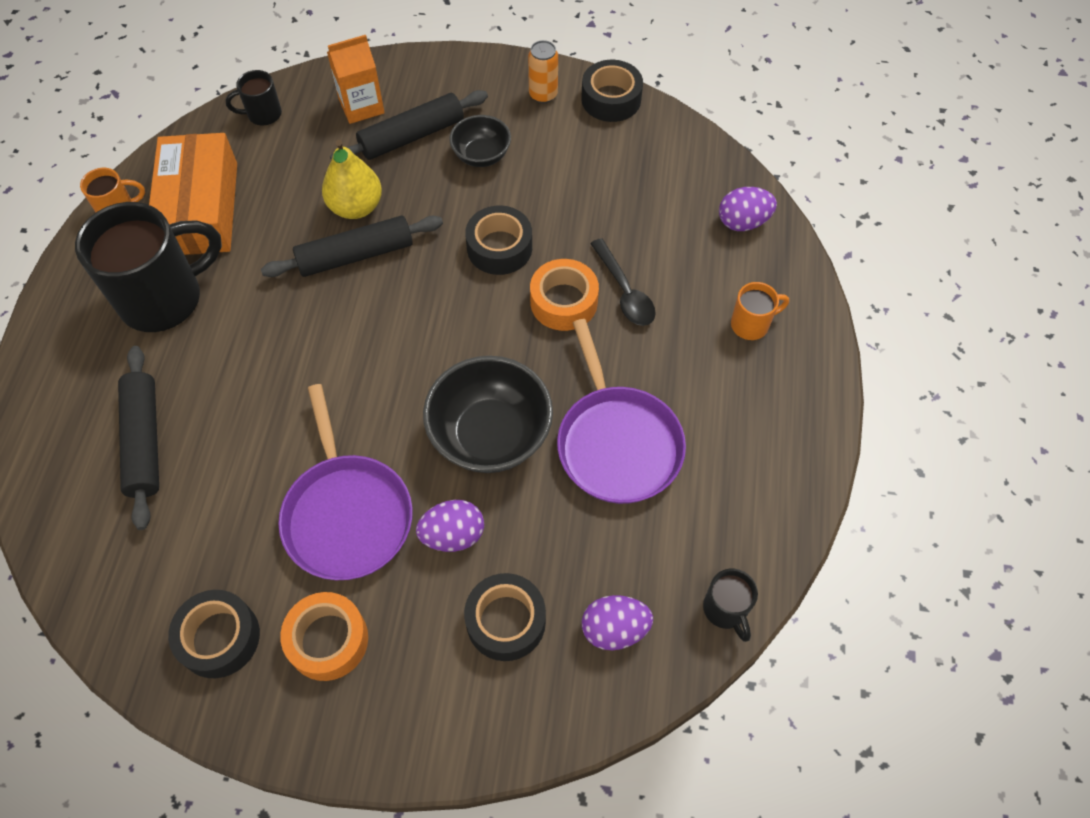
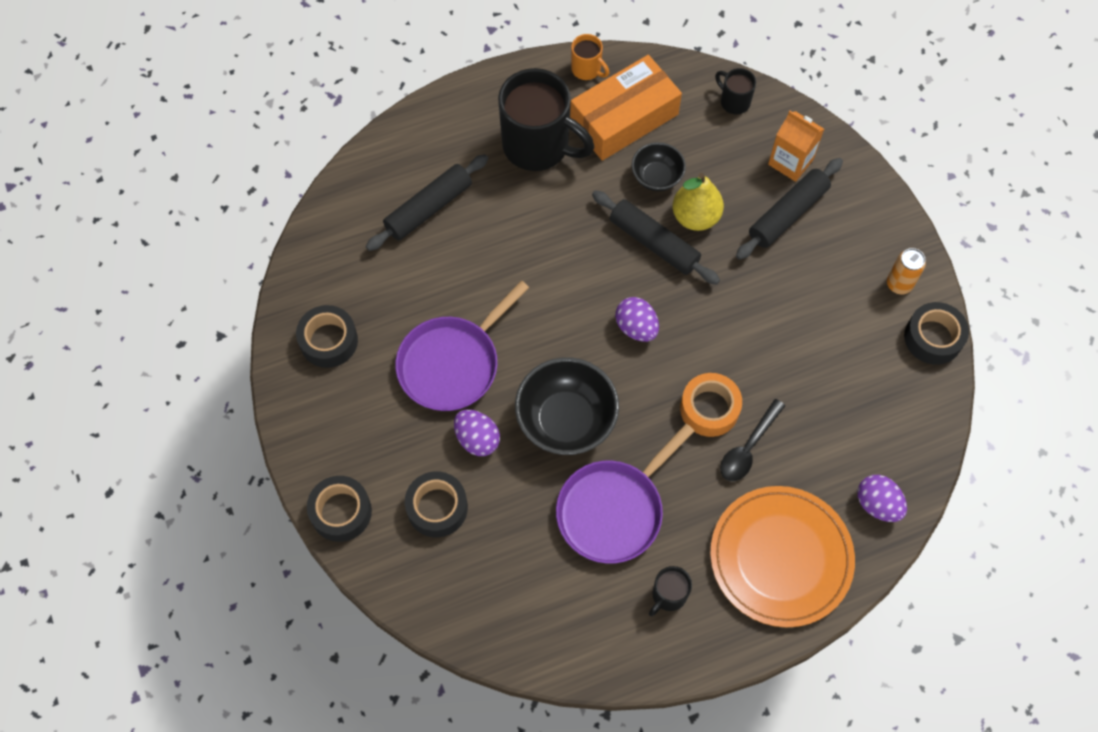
camera: 60 degrees right, 5 degrees up
(328, 640) = (363, 405): orange tape -> none
(412, 136) = (787, 214): black rolling pin -> black rolling pin turned 75 degrees counterclockwise
(481, 155) = (804, 274): black bowl -> black bowl (657, 177)
(499, 248) = (727, 336): black tape -> black tape (341, 512)
(614, 629) = (471, 581): purple egg -> purple egg (636, 327)
(725, 610) = (528, 650): black mug -> black mug (668, 596)
(751, 324) = (780, 557): orange mug -> orange plate

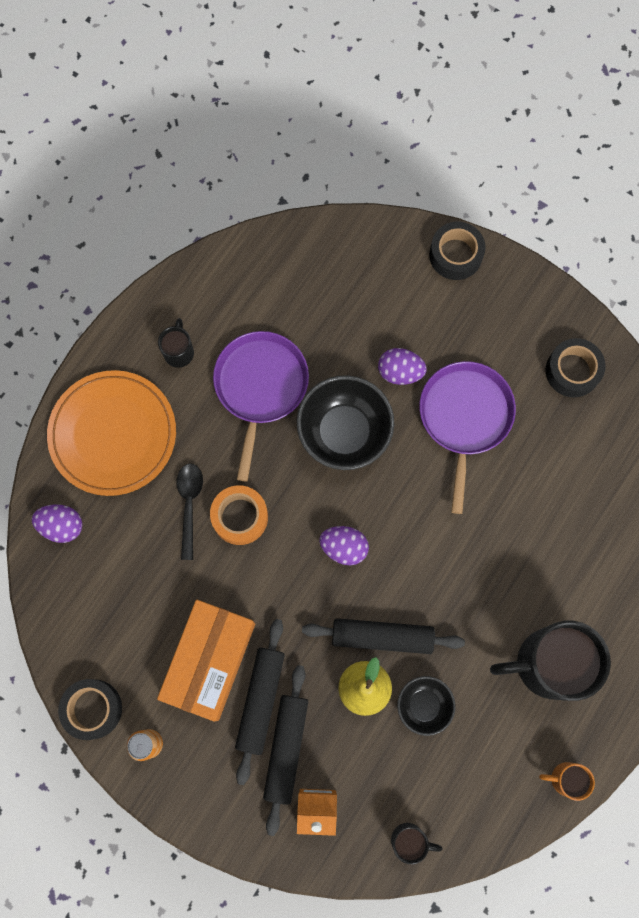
camera: 145 degrees right, 10 degrees up
(429, 208) = (590, 537): black rolling pin -> black rolling pin (260, 700)
(437, 507) = (390, 303): black tape -> none
(624, 118) = (495, 748): orange box -> orange box (209, 661)

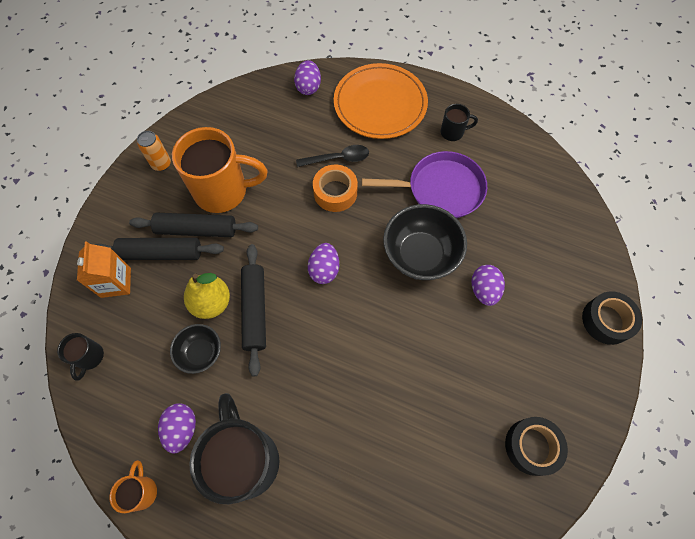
camera: 80 degrees right, 10 degrees down
(93, 709) = (183, 127): black tape -> none
(209, 661) = (223, 191): orange box -> orange mug
(464, 417) = (458, 350): purple pan -> none
(506, 732) = (182, 429): none -> purple egg

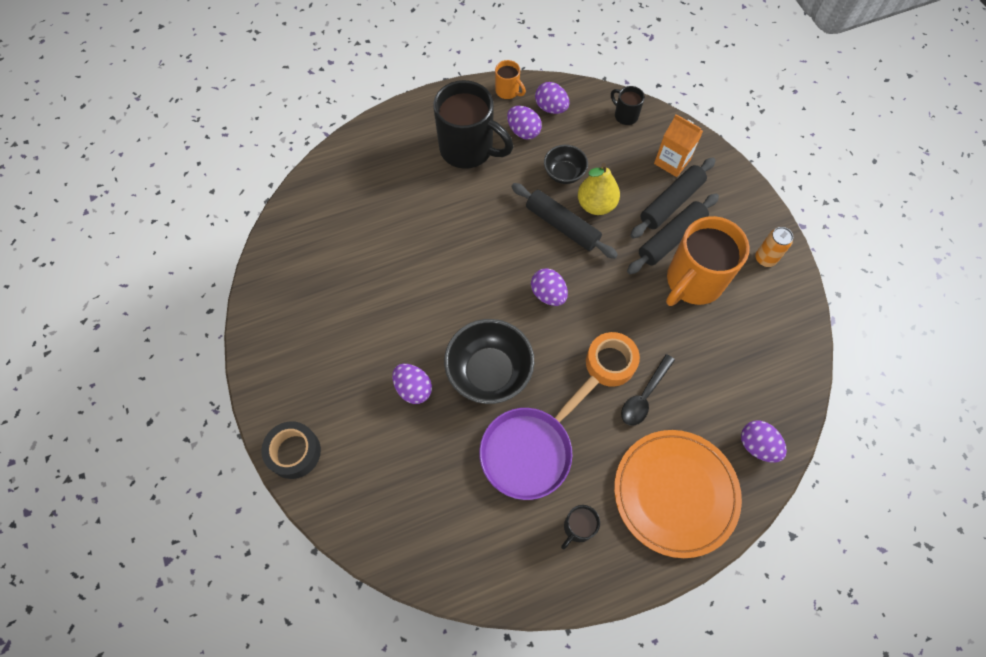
camera: 135 degrees right, 0 degrees up
(132, 429) = (551, 108): none -> purple egg
(532, 446) = (291, 305): black tape -> none

